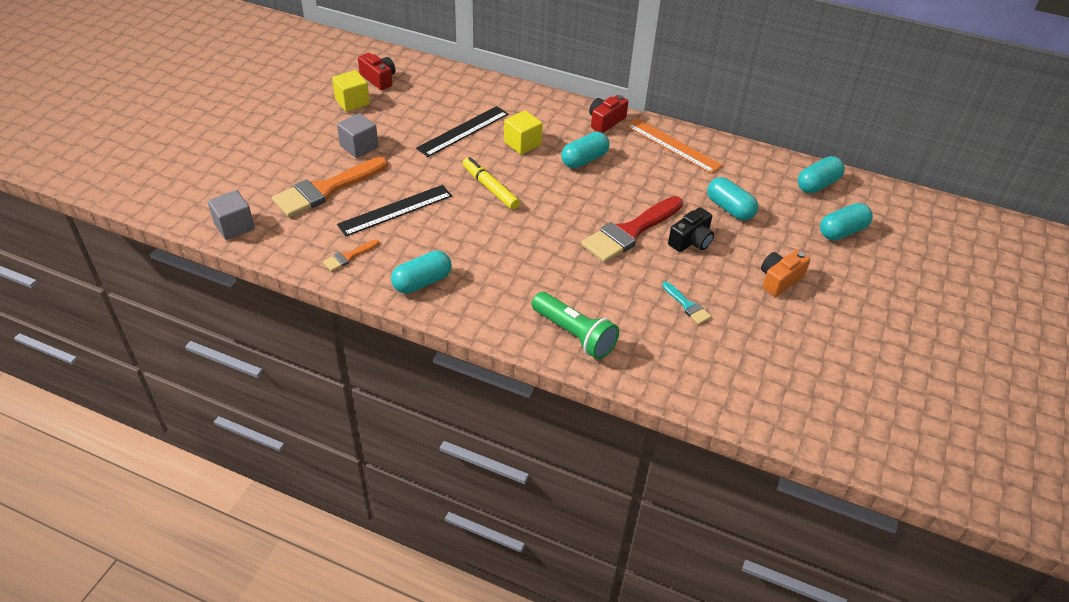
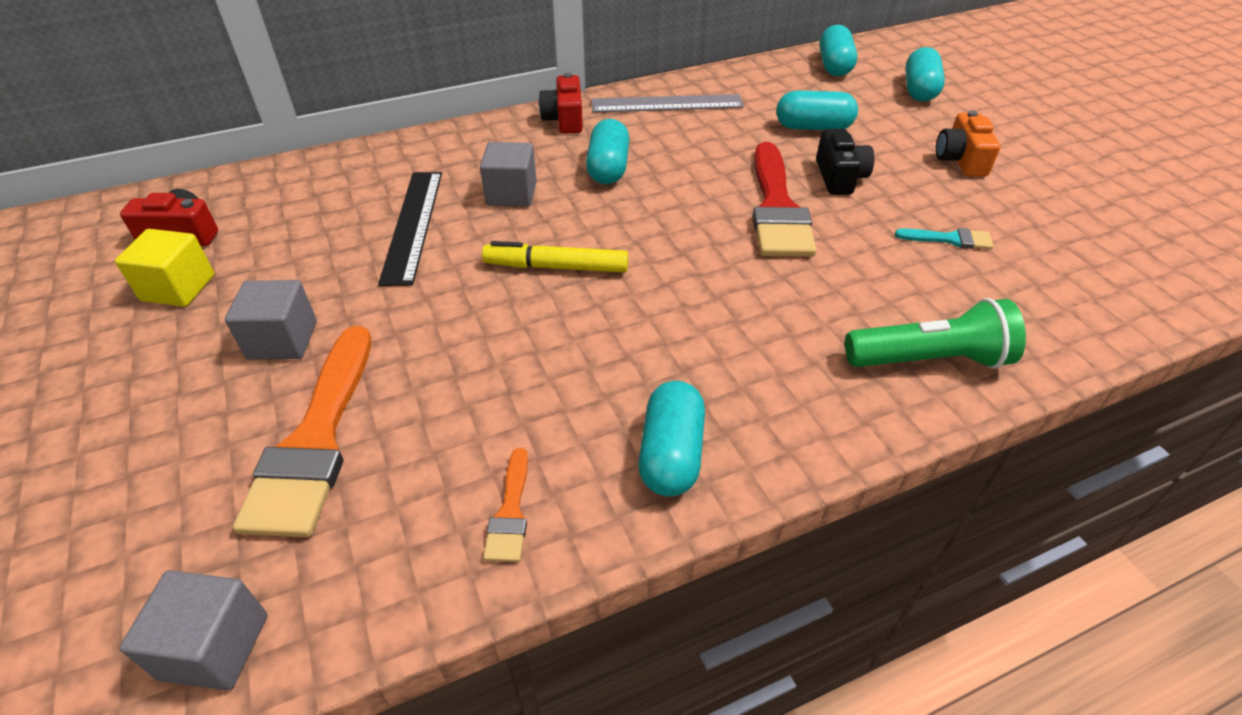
camera: 45 degrees left, 0 degrees up
(395, 210) = (475, 386): black ruler -> none
(522, 143) = (511, 194): yellow cube -> grey cube
(673, 145) = (667, 104): orange ruler -> grey ruler

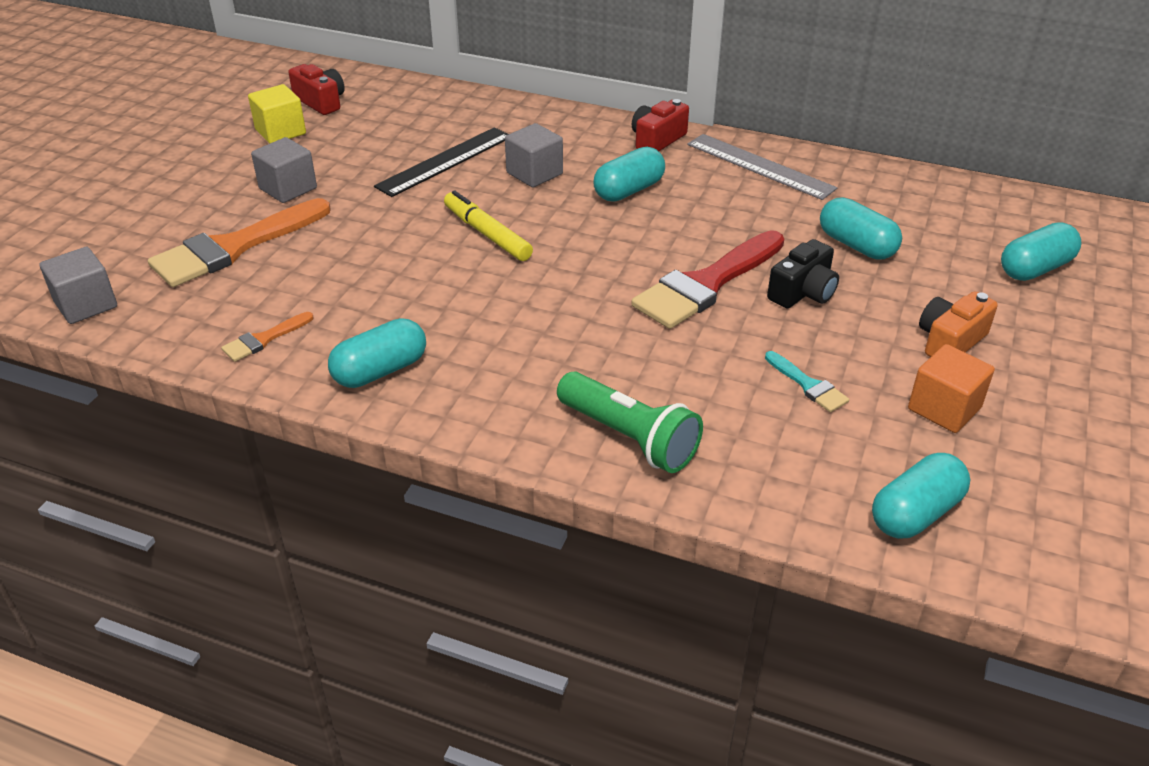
camera: 45 degrees right, 5 degrees down
(834, 66) = (985, 207): turquoise capsule -> turquoise capsule (915, 513)
(1030, 205) = (944, 408): none -> orange cube

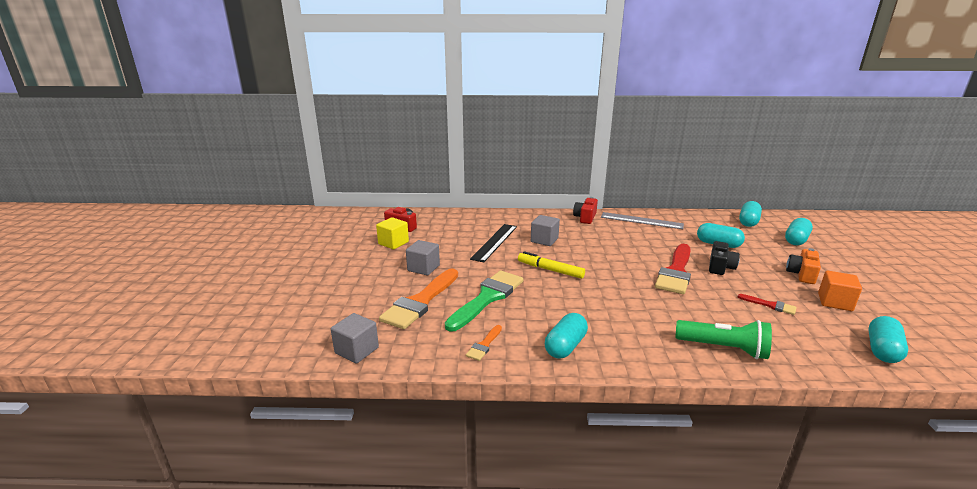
camera: 20 degrees left, 15 degrees down
(339, 263) = (487, 298): none -> green brush
(629, 190) = (596, 240): turquoise capsule -> turquoise capsule (748, 222)
(808, 385) = (770, 305): turquoise brush -> red brush

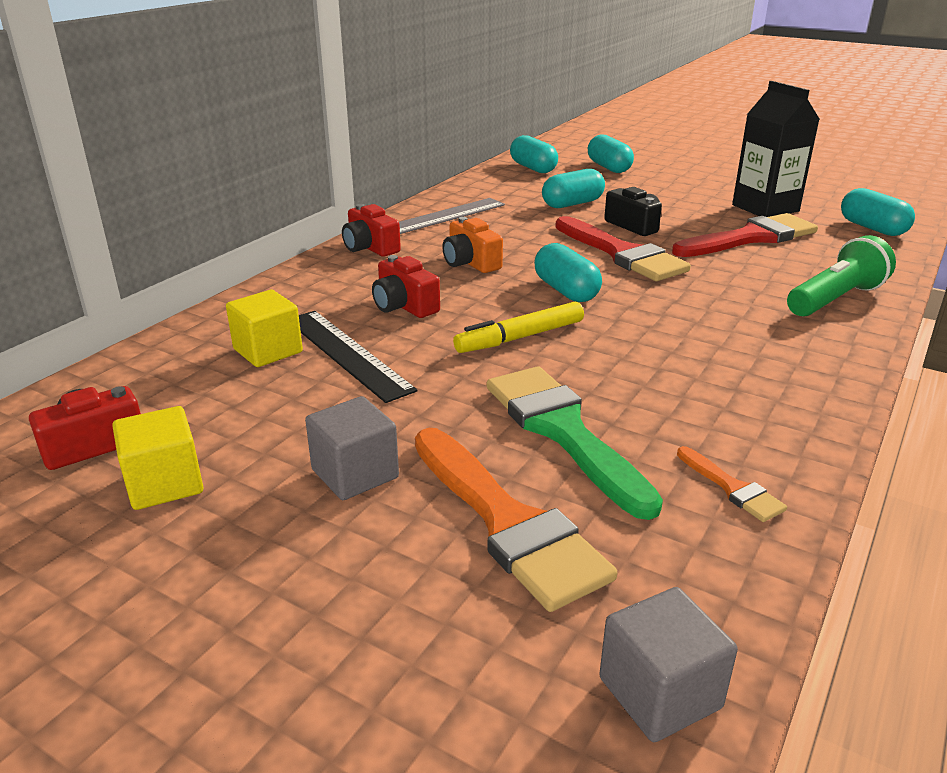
camera: 60 degrees left, 5 degrees up
(480, 229) = (268, 351): none -> yellow cube
(544, 240) = (404, 306): grey cube -> red camera
(565, 346) = (776, 407): turquoise capsule -> turquoise capsule (566, 291)
(770, 305) = (750, 238): red brush -> red brush, size x2.18
(801, 274) = (692, 197): orange camera -> orange camera (470, 263)
(835, 302) = (765, 208): orange cube -> black carton

